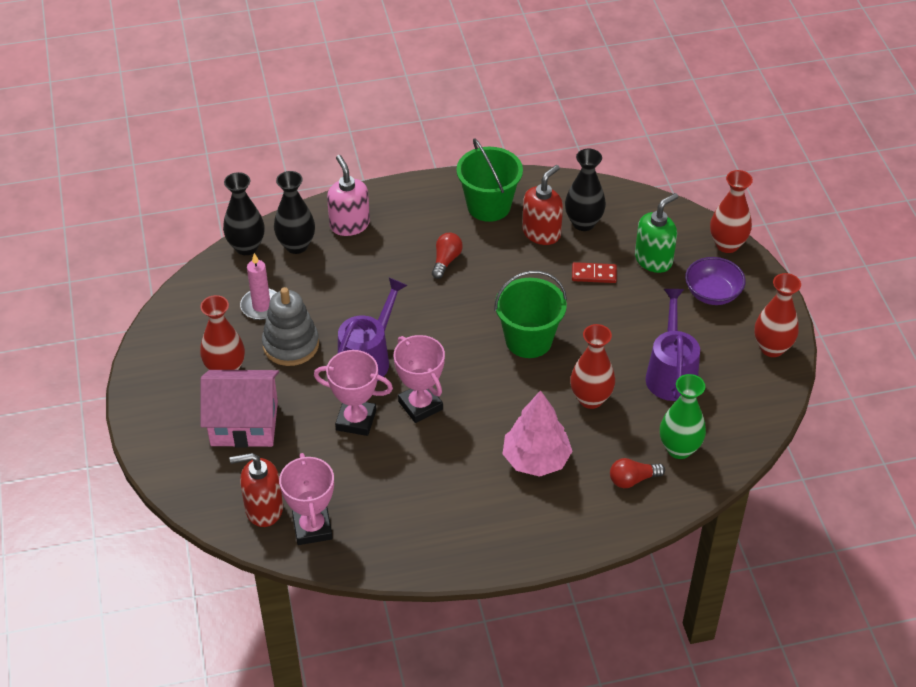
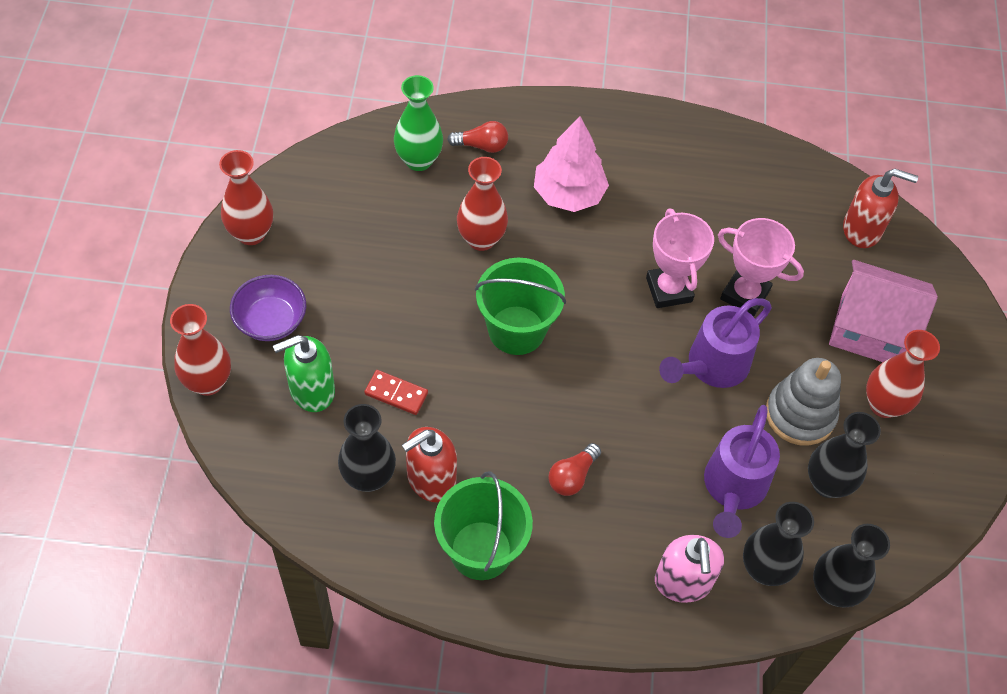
camera: 165 degrees left, 10 degrees up
(261, 306) = (827, 483): pink candle -> black vase
(312, 528) = (816, 196): pink trophy -> none
(671, 372) = (378, 241): purple watering can -> purple watering can (733, 489)

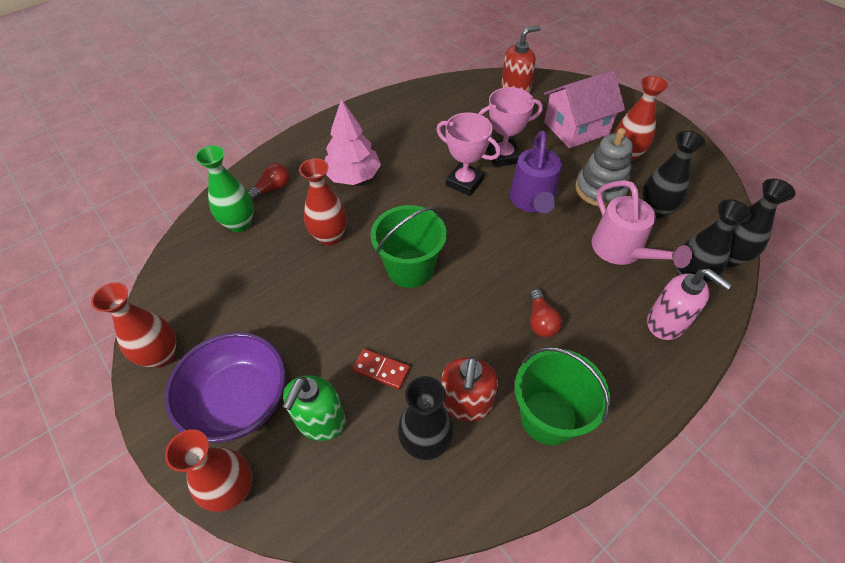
camera: 40 degrees left, 5 degrees down
(271, 321) = (238, 401): purple bowl -> purple bowl, size x1.55
(396, 394) = (381, 370): red domino -> red domino turned 45 degrees clockwise
(733, 489) = (622, 251): purple watering can -> pink watering can

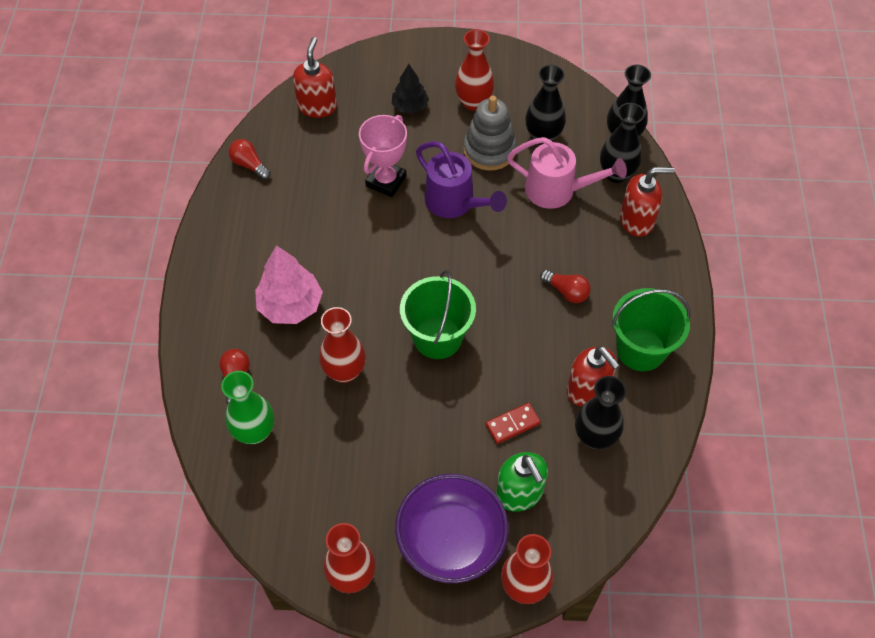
camera: 50 degrees left, 5 degrees up
(435, 93) = (249, 165): none -> red light bulb
(464, 182) = (386, 231): pink trophy -> none
(576, 128) = (410, 106): pink house -> black tree
(666, 323) = (637, 221): pink soap dispenser -> red soap dispenser

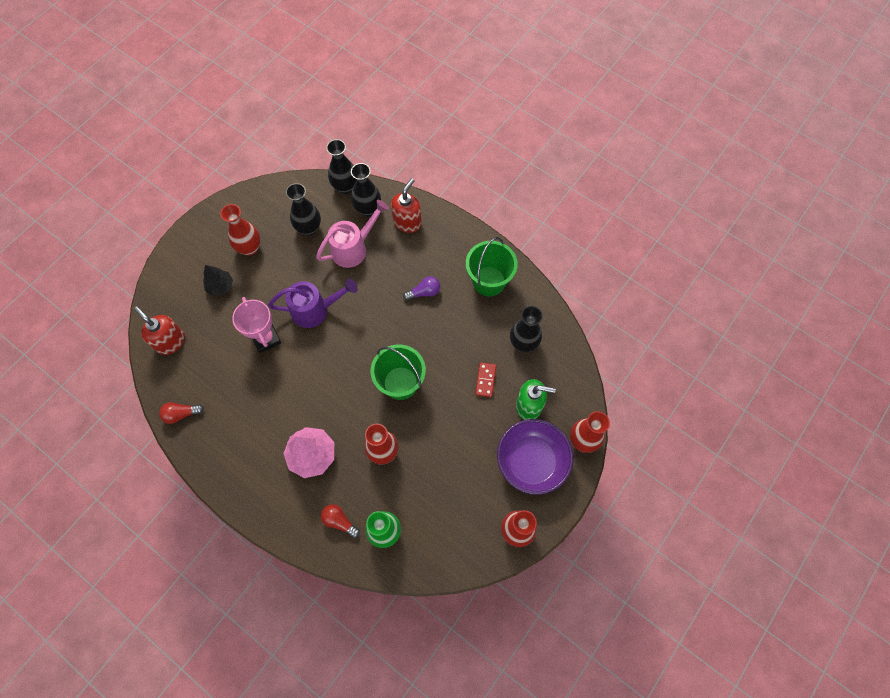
camera: 55 degrees left, 10 degrees up
(489, 150) = (293, 264): grey stacking toy -> none
(566, 291) = (424, 292): red light bulb -> purple light bulb
(588, 390) = (493, 326): red soap dispenser -> none

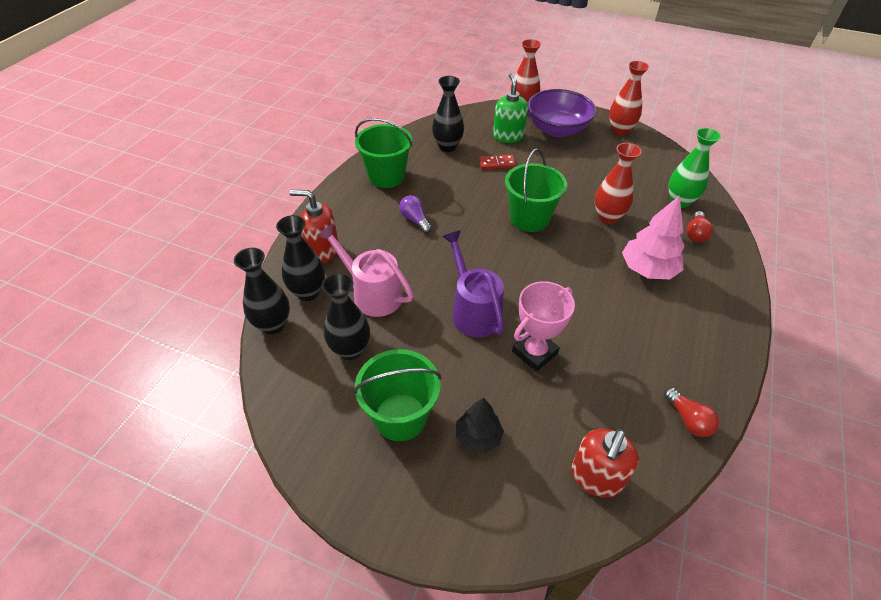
camera: 105 degrees left, 20 degrees down
(250, 248) = (400, 417): red vase -> green bucket

